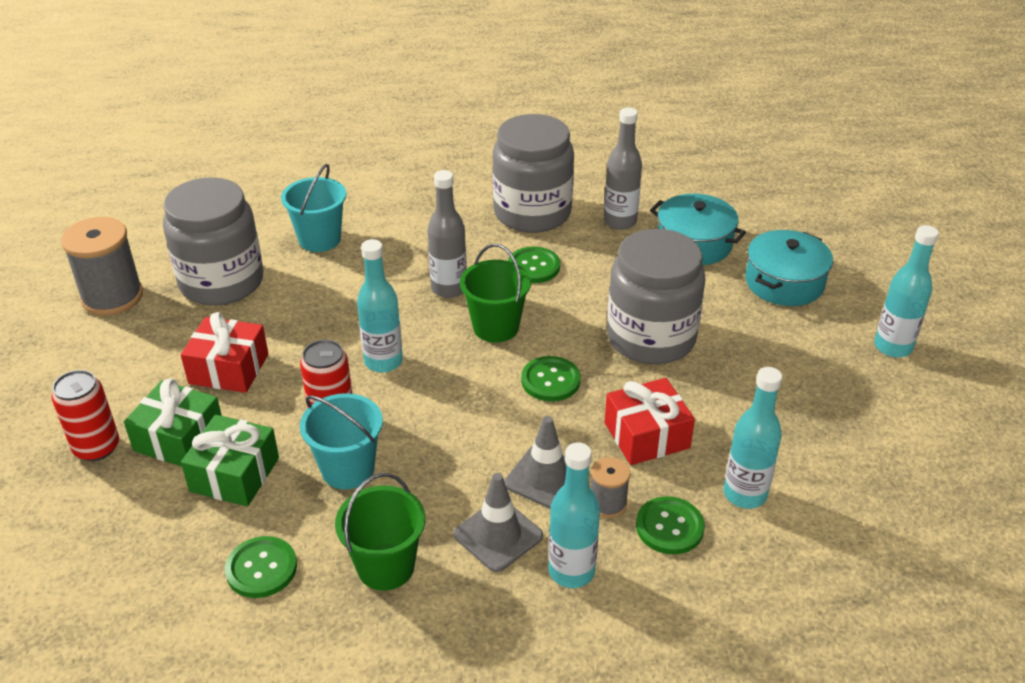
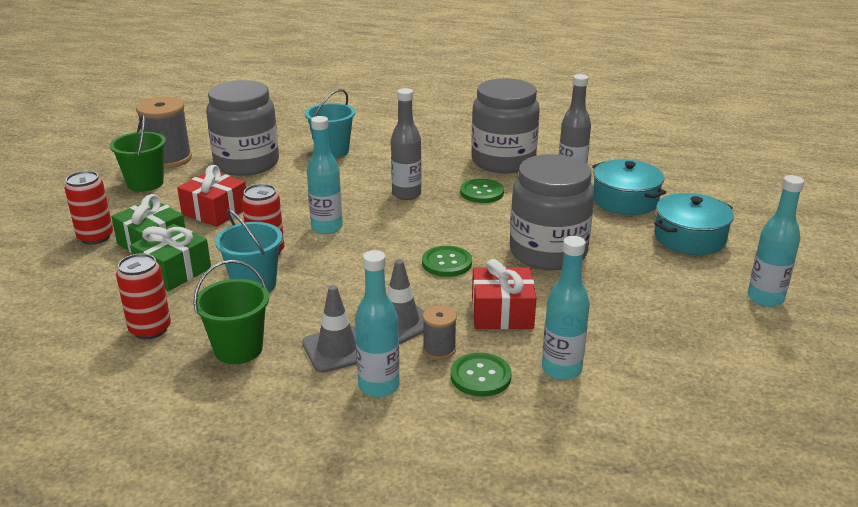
camera: 20 degrees right, 10 degrees down
(261, 568) = (150, 329): green button -> red can
(496, 327) = (426, 223): green bucket -> green bucket (145, 183)

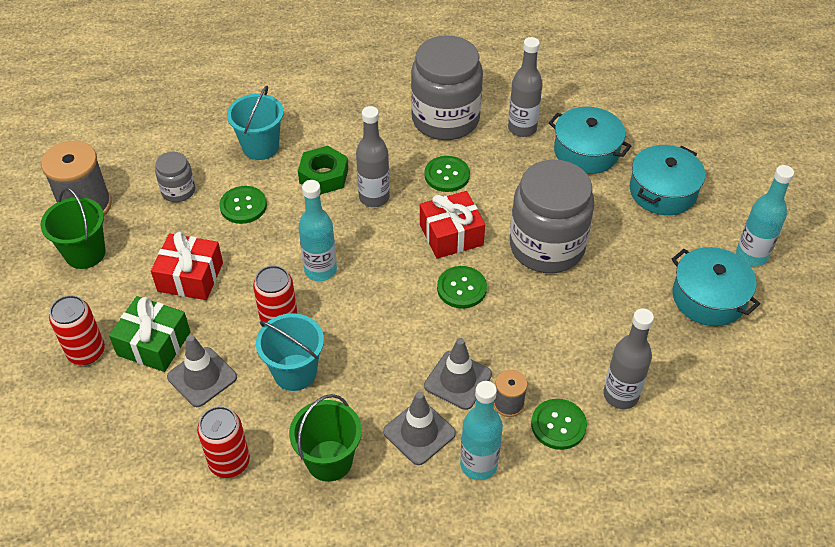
camera: 20 degrees left, 20 degrees up
(173, 271) = (202, 377): green gift -> grey traffic cone
(246, 163) = (178, 191): grey jar -> grey jar, size x0.47
(291, 180) = (243, 206): none -> green button
(372, 175) = (324, 176): none -> green nut
(502, 313) = (541, 340): red gift -> red gift (451, 235)
(561, 369) = (620, 395): turquoise bottle -> grey bottle
(700, 319) = (708, 297): none -> turquoise pot

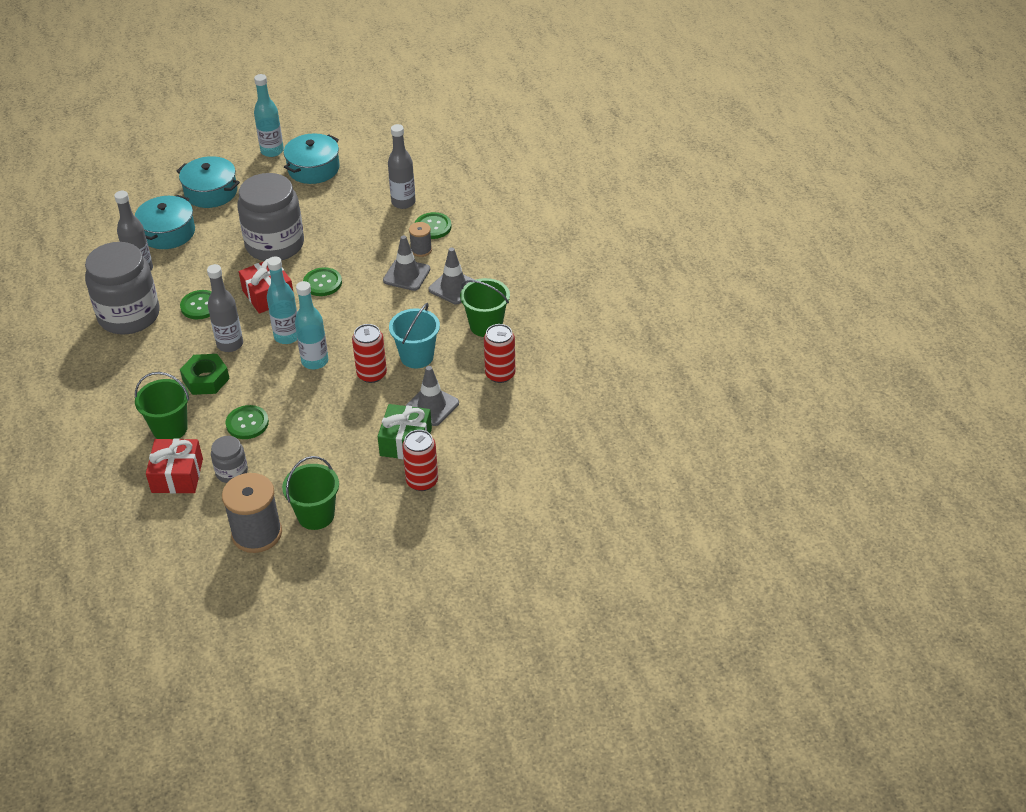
camera: 100 degrees left, 5 degrees down
(190, 277) = (333, 438): red gift -> red gift (177, 475)
(260, 147) = (170, 428): turquoise bucket -> green bucket
(478, 464) = (471, 258): turquoise bottle -> turquoise bottle (287, 336)

